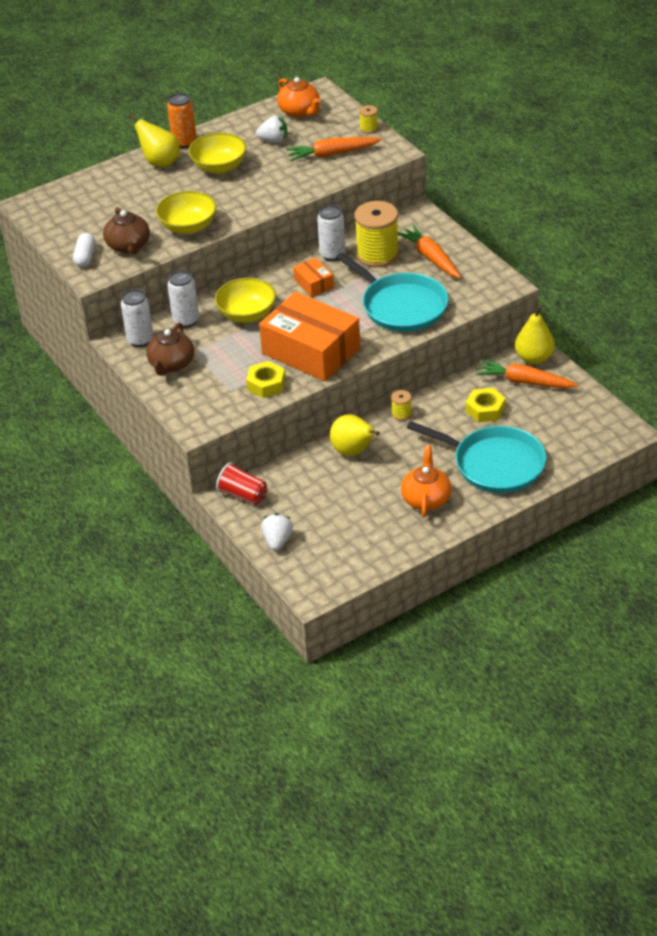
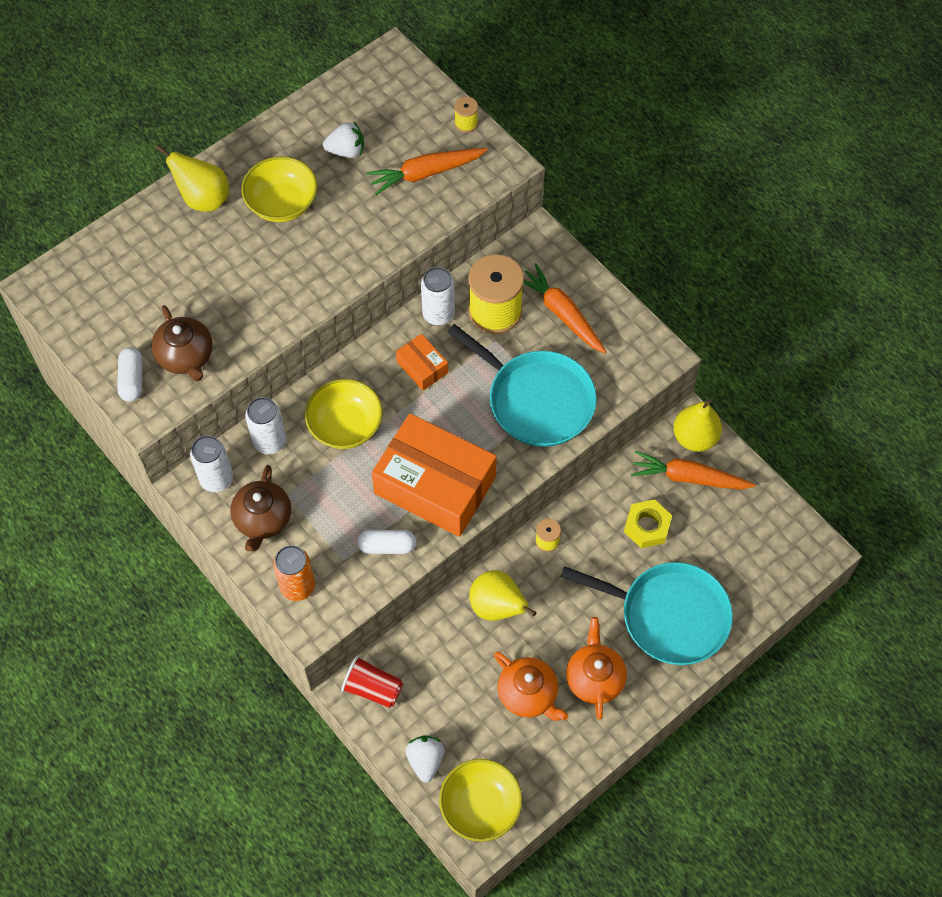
camera: 10 degrees left, 20 degrees up
(184, 142) = (230, 160): orange can -> orange can (297, 586)
(188, 227) = (258, 316): yellow bowl -> yellow bowl (480, 806)
(266, 384) = (387, 546): yellow nut -> white capsule
(300, 111) = (372, 95): orange teapot -> orange teapot (528, 694)

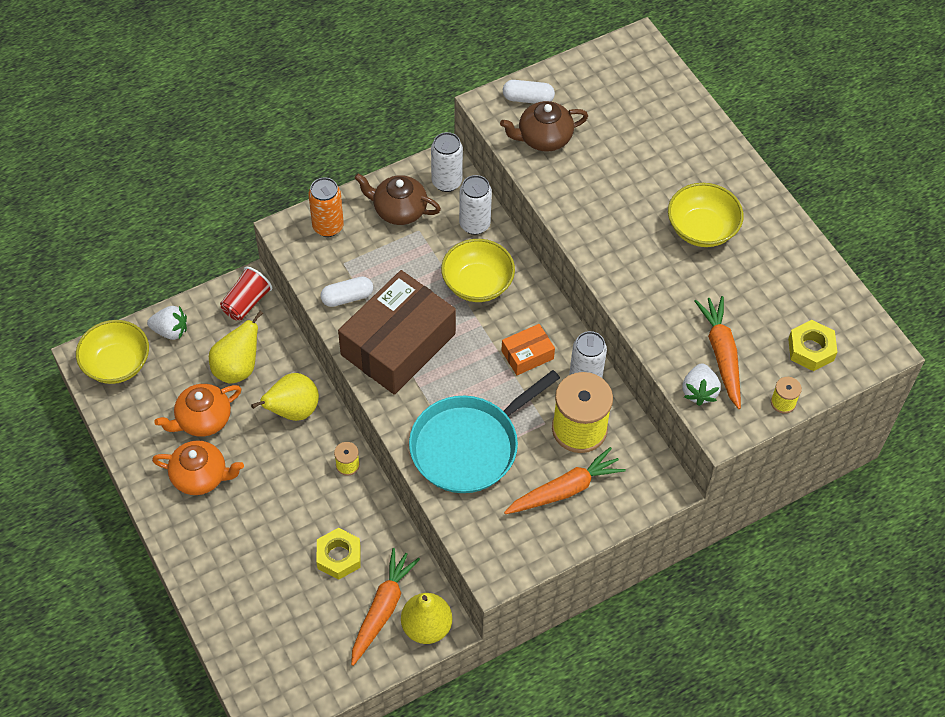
camera: 100 degrees right, 5 degrees down
(203, 199) = (716, 169): yellow pear -> yellow pear (238, 368)
(346, 151) = (759, 290): white strawberry -> white strawberry (699, 391)
(387, 546) = (347, 297): white capsule -> white capsule turned 60 degrees clockwise
(404, 107) = (811, 349): none -> yellow nut
(435, 485) = (398, 344): orange box -> brown box
(668, 615) = (241, 554): turquoise pan -> none

